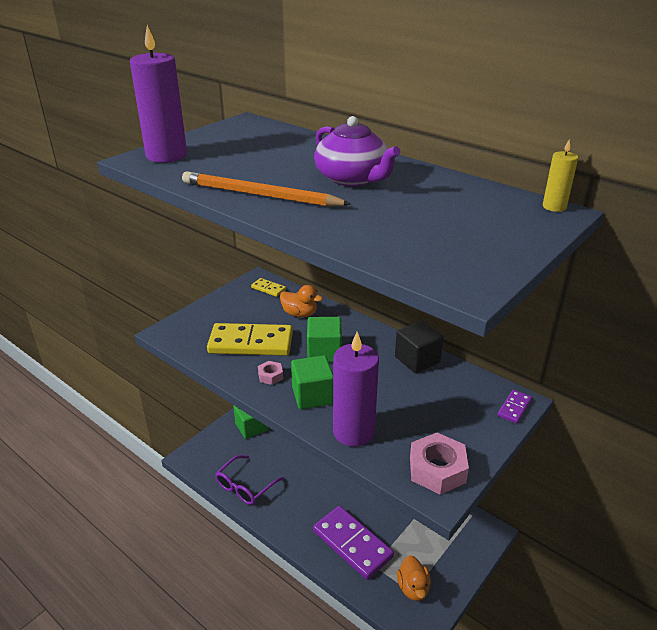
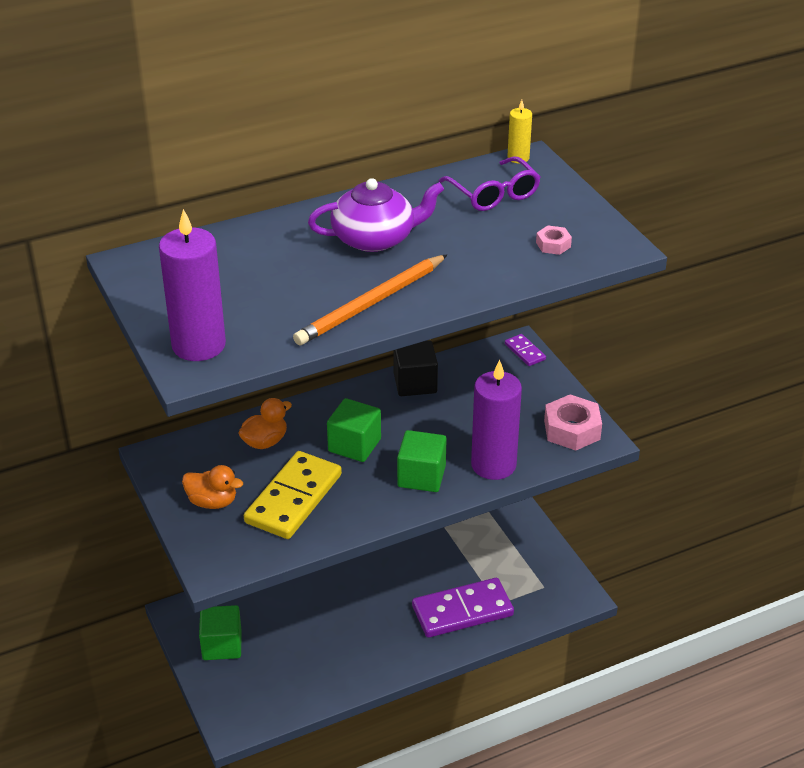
camera: 65 degrees left, 5 degrees up
(245, 486) = (321, 680): purple glasses -> purple glasses (493, 193)
(268, 289) = (186, 452): yellow domino -> none
(270, 376) = (367, 499): pink nut -> pink nut (553, 245)
(413, 588) = (539, 584): orange duck -> orange duck (212, 502)

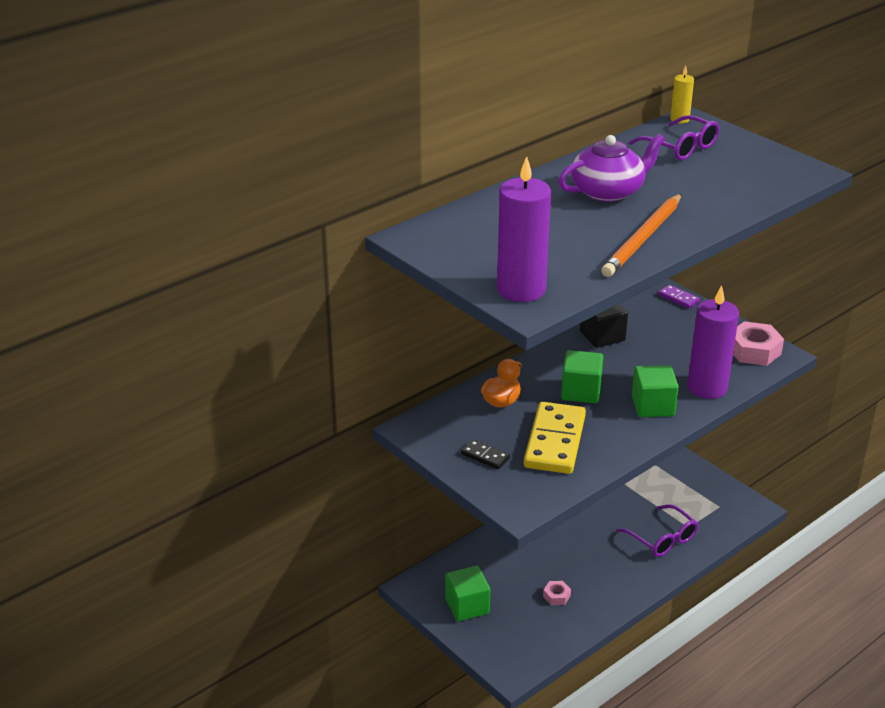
camera: 15 degrees left, 5 degrees down
(212, 502) = (485, 456): orange duck -> black domino
(462, 611) = (662, 538): purple domino -> purple glasses
(553, 245) = (757, 177): pink nut -> pink nut (556, 596)

